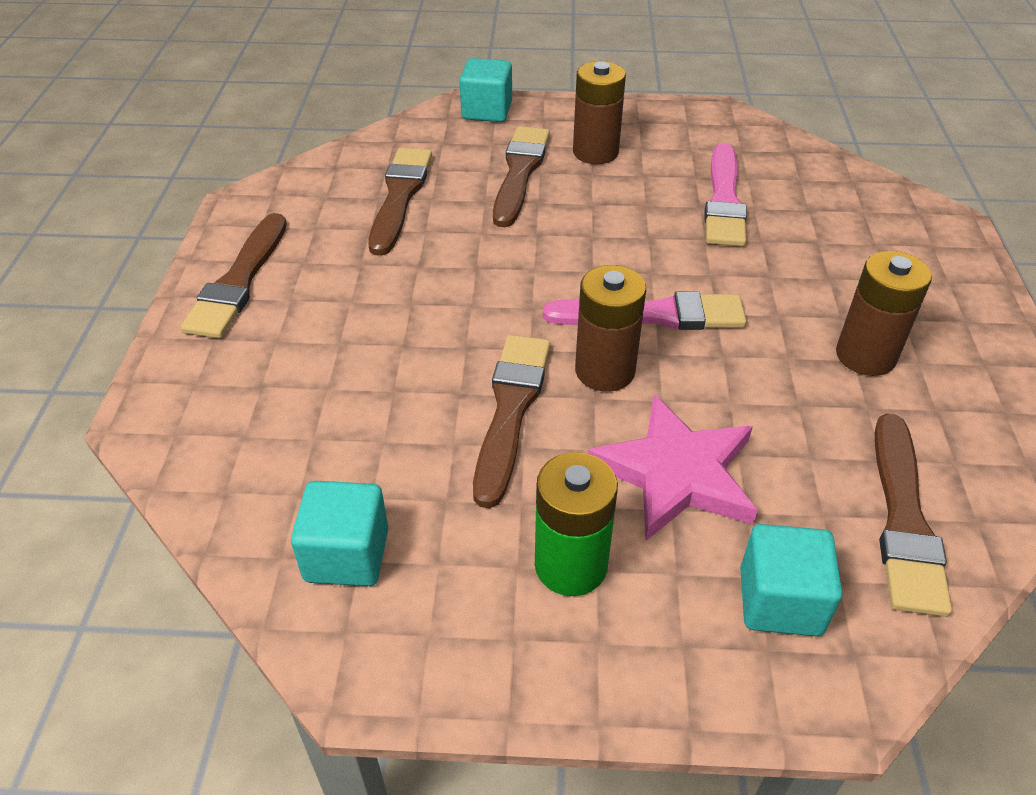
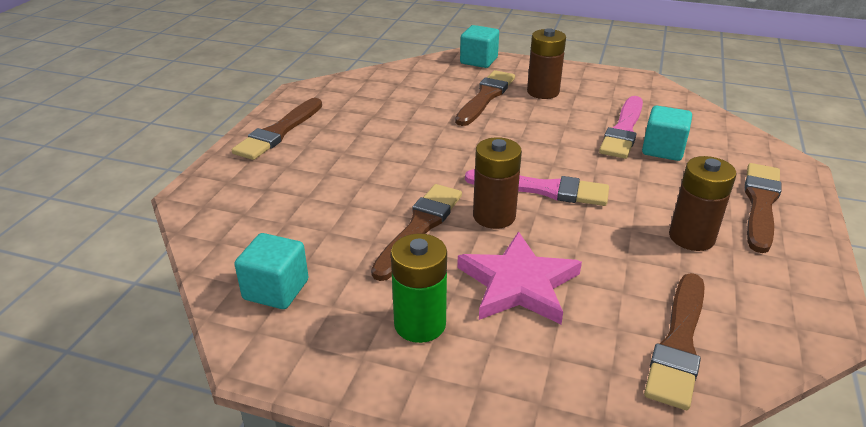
camera: 15 degrees right, 10 degrees down
(400, 197) = (400, 100): brown brush -> brown brush (760, 204)
(780, 601) = (561, 375): turquoise cube -> turquoise cube (663, 149)

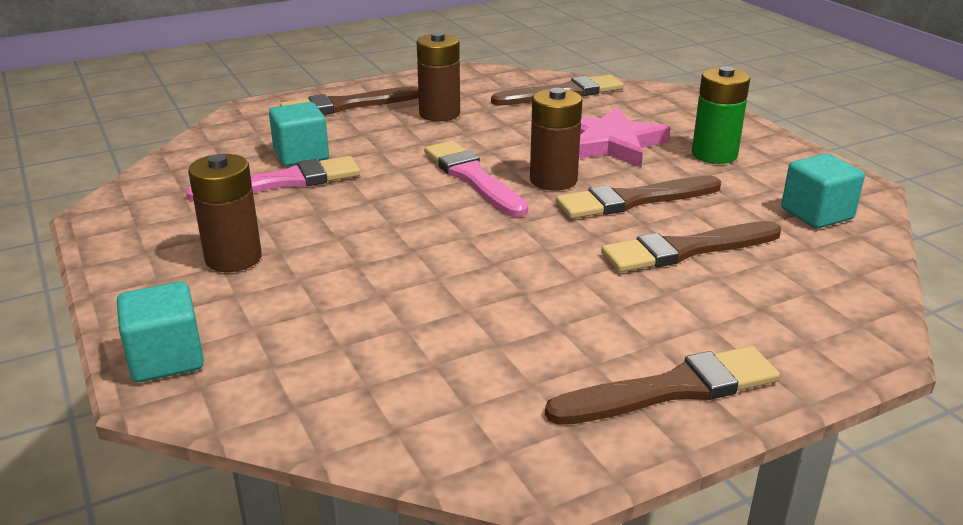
camera: 135 degrees left, 5 degrees down
(485, 97) = (308, 289): brown brush -> brown brush (686, 249)

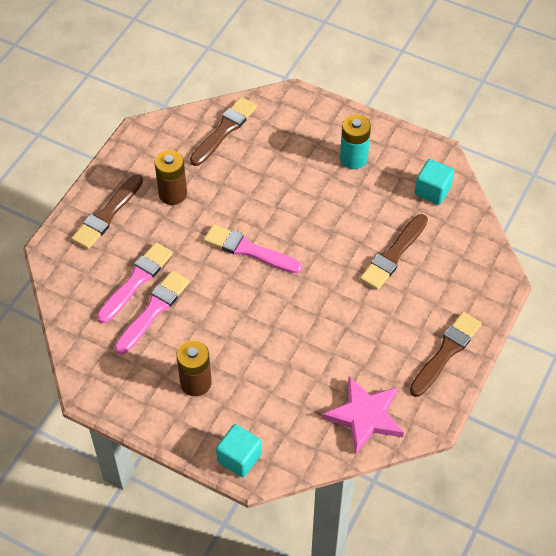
camera: 35 degrees left, 25 degrees up
(301, 155) = (136, 281): turquoise cube -> pink brush
(553, 180) = (291, 229): brown battery -> none
(610, 143) = (293, 175): pink star -> pink star (365, 416)
(633, 200) = (343, 226): brown brush -> none
(714, 155) = (353, 158): green battery -> turquoise battery

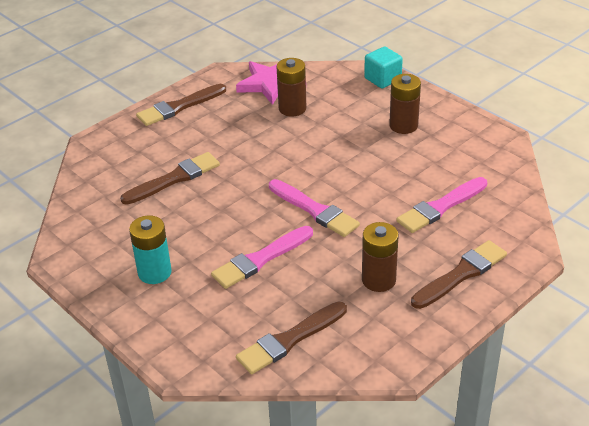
camera: 160 degrees left, 15 degrees down
(153, 310) = (429, 181): pink brush -> pink brush (260, 259)
(323, 380) = (292, 108): none -> brown battery
(432, 191) = (95, 223): turquoise cube -> none

